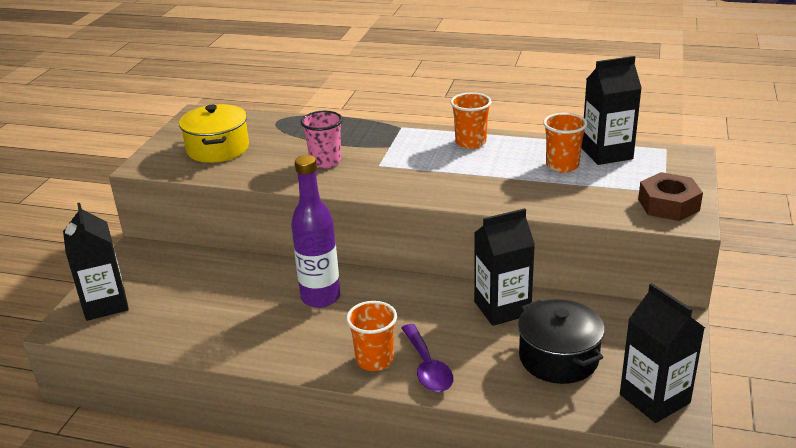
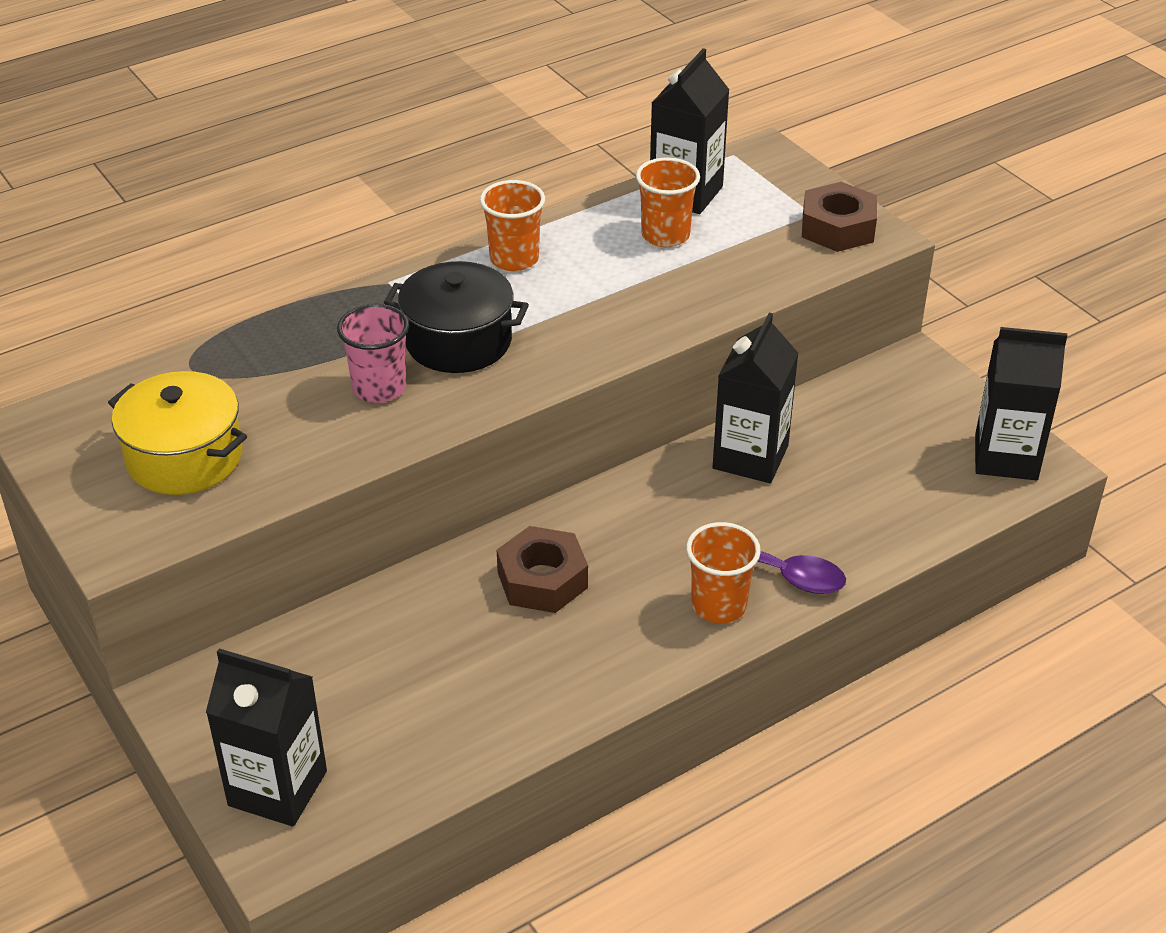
camera: 50 degrees left, 10 degrees up
(320, 297) = (542, 580): purple bottle -> brown nut
(558, 358) = (878, 474): black pot -> black pot (458, 341)

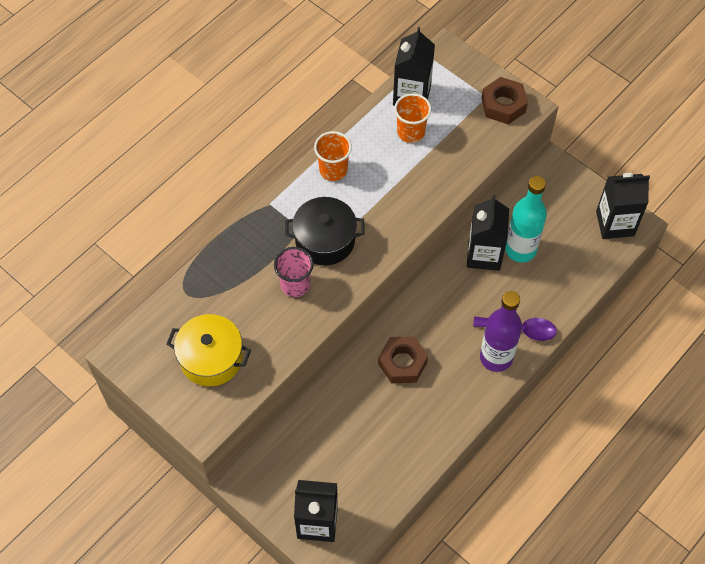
camera: 15 degrees left, 20 degrees up
(718, 605) = (496, 357): orange cup -> purple bottle
(819, 462) = (520, 249): none -> turquoise bottle

